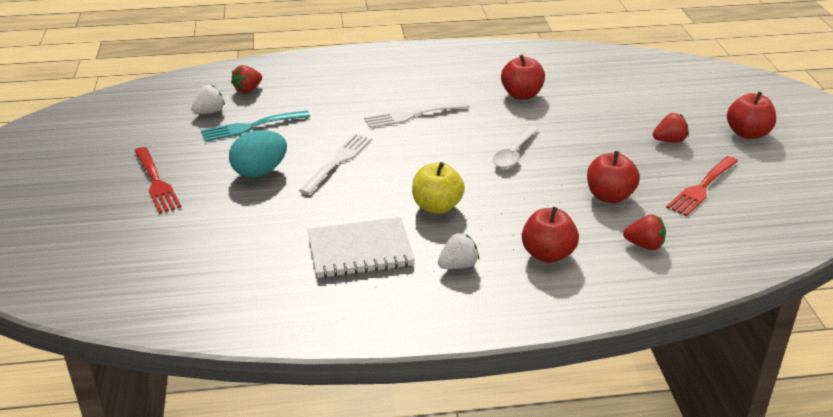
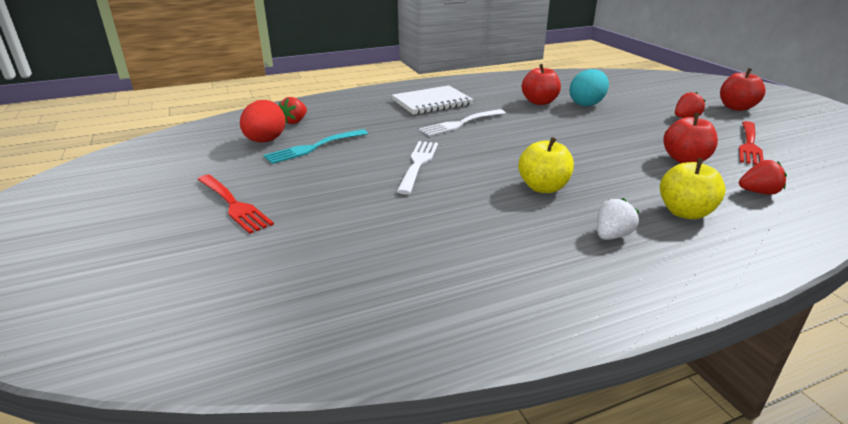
camera: 15 degrees left, 5 degrees down
(209, 112) = (265, 141): white strawberry -> red egg
(260, 172) = (344, 182): turquoise egg -> turquoise egg (586, 104)
(360, 250) = (500, 237): white notebook -> white notebook (432, 102)
(514, 153) = (572, 140): white spoon -> none
(547, 254) = (685, 212): red apple -> yellow apple

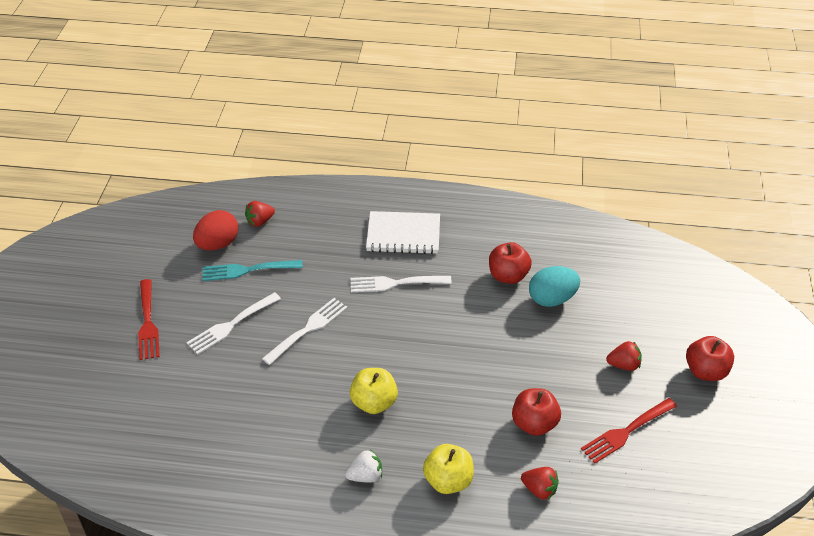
camera: 30 degrees right, 15 degrees up
(335, 181) = (231, 325): none -> white fork

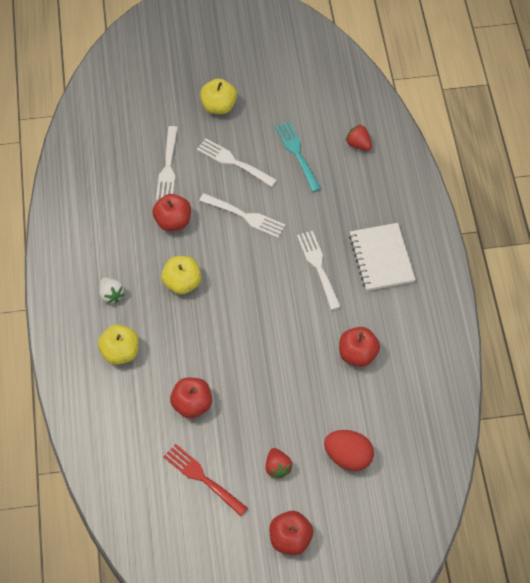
camera: 75 degrees right, 15 degrees up
(147, 323) = (218, 106): red fork -> yellow apple
(208, 386) = (168, 167): none -> white fork
(218, 244) = (320, 123): red egg -> red egg (348, 457)
(287, 395) = (173, 221): none -> red apple
(539, 490) = (127, 419): red strawberry -> none
(552, 299) = (340, 396): turquoise egg -> none

